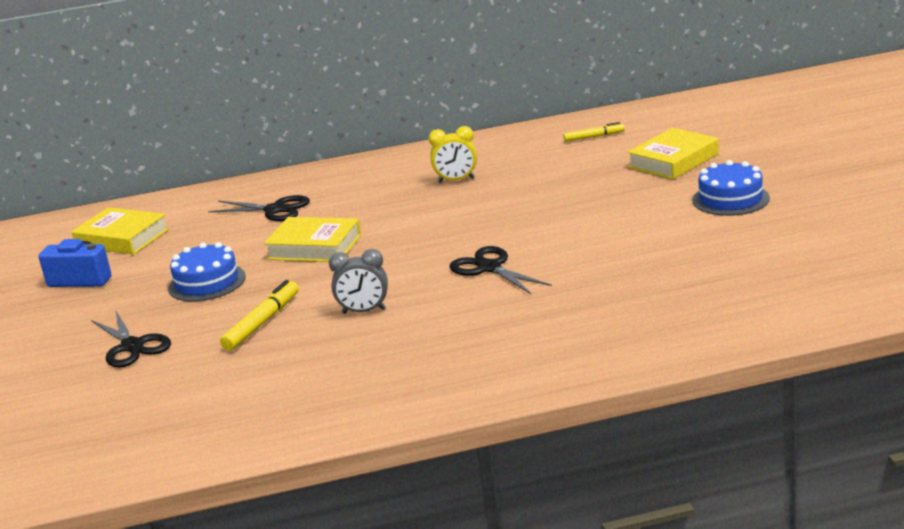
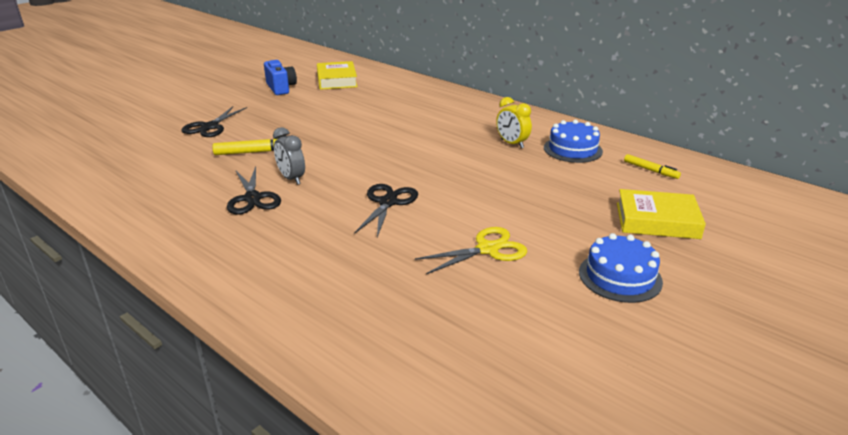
camera: 50 degrees right, 5 degrees up
(207, 282) = (299, 119): blue cake -> blue cake (572, 149)
(275, 210) = (408, 104): black scissors -> black scissors (252, 198)
(314, 247) = (369, 132): yellow book -> none
(630, 240) = (487, 249): none -> yellow scissors

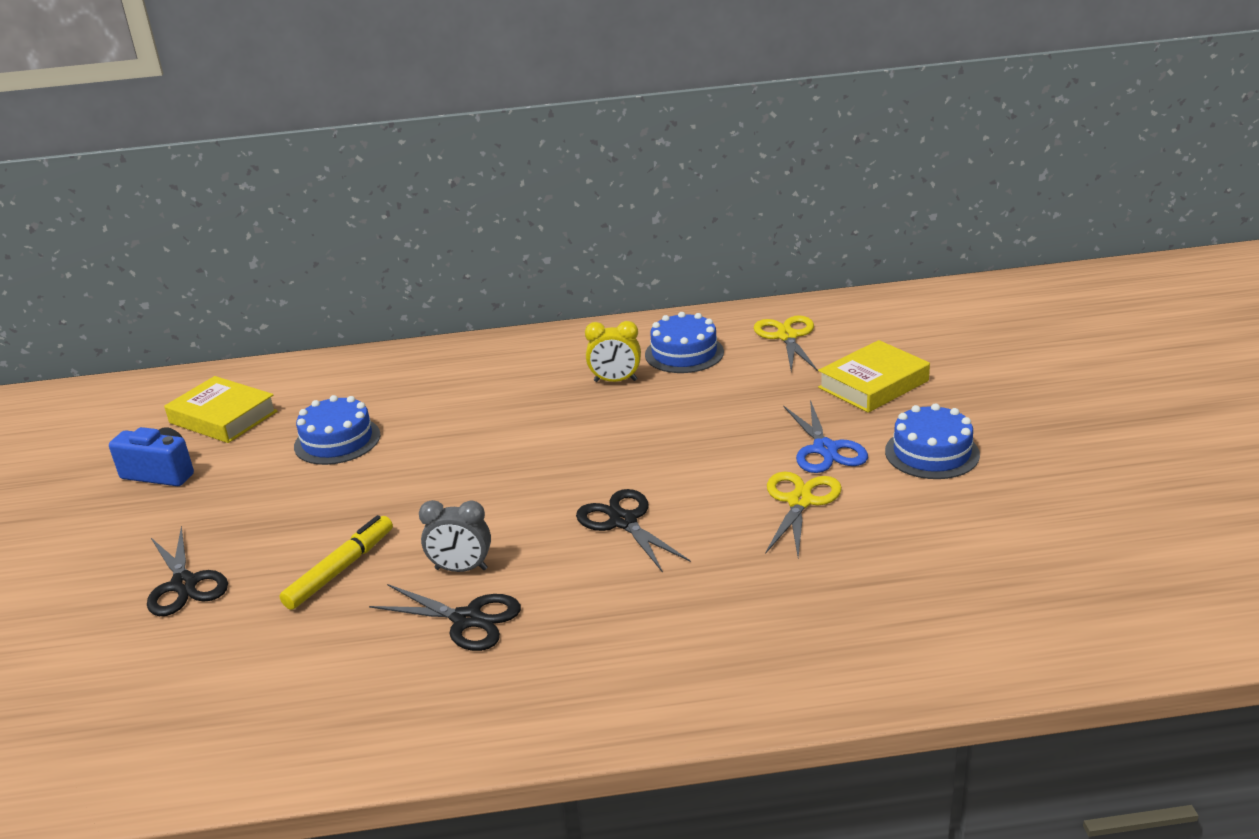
camera: 45 degrees left, 0 degrees up
(354, 107) = (337, 440): none -> blue cake
(556, 234) = (825, 449): none -> blue scissors
(650, 170) = (787, 336): yellow marker -> yellow scissors

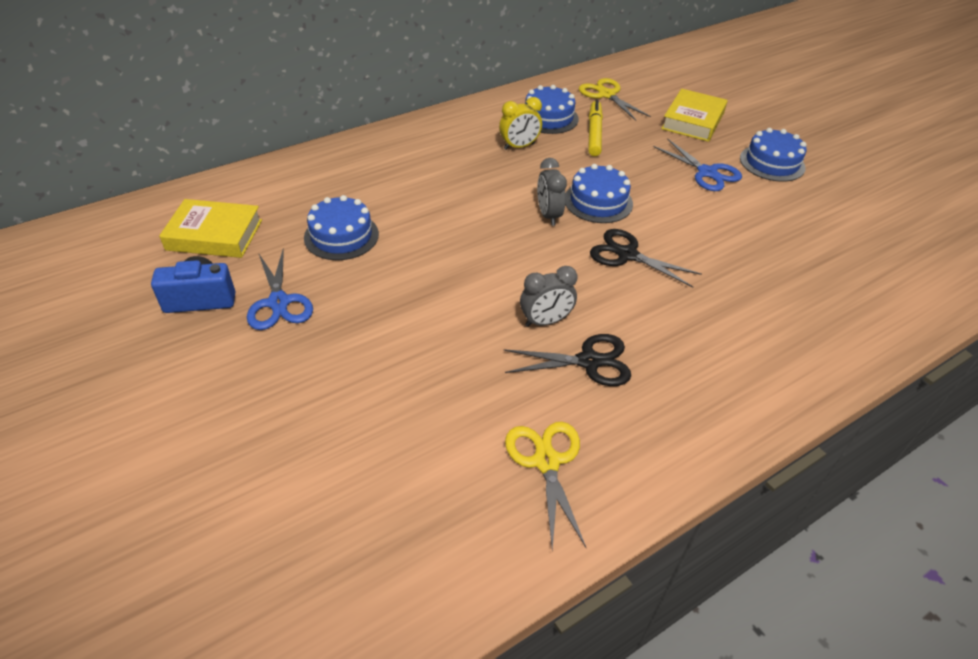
camera: 30 degrees left, 15 degrees up
(184, 584) = (322, 397): black scissors -> none
(223, 491) = (279, 302): none -> blue scissors
(340, 569) = (449, 347): yellow marker -> yellow marker (594, 133)
(574, 461) = (548, 215): none -> grey clock
(648, 457) = (598, 201): none -> blue cake
(800, 501) = (727, 213): yellow scissors -> yellow scissors (546, 461)

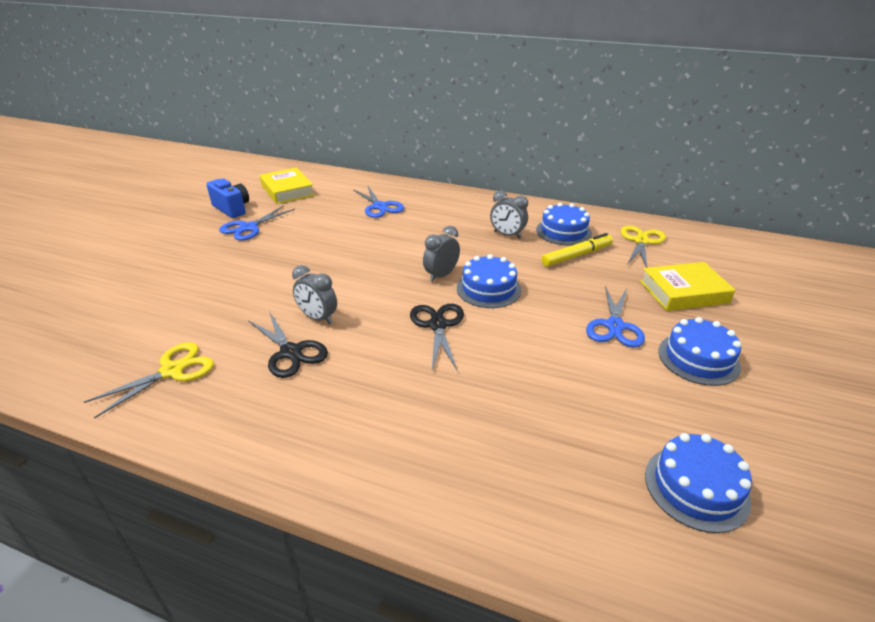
camera: 55 degrees right, 10 degrees down
(341, 236) = (327, 220): blue cake -> blue cake (696, 487)
(360, 188) = (380, 207): none -> blue scissors
(519, 146) = (507, 235): yellow clock -> grey clock

